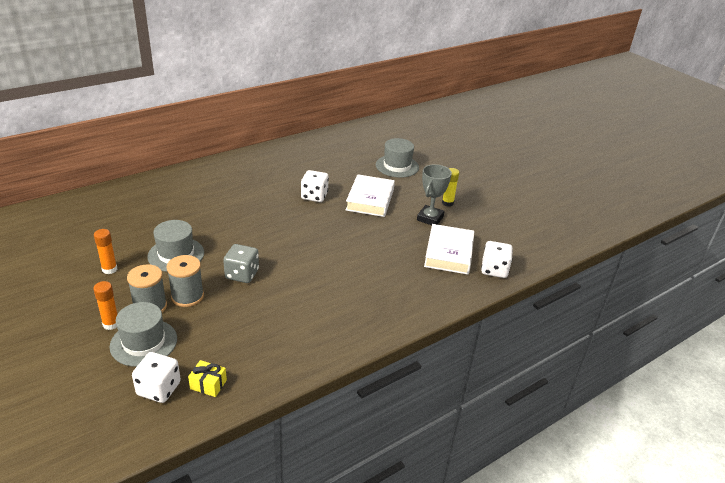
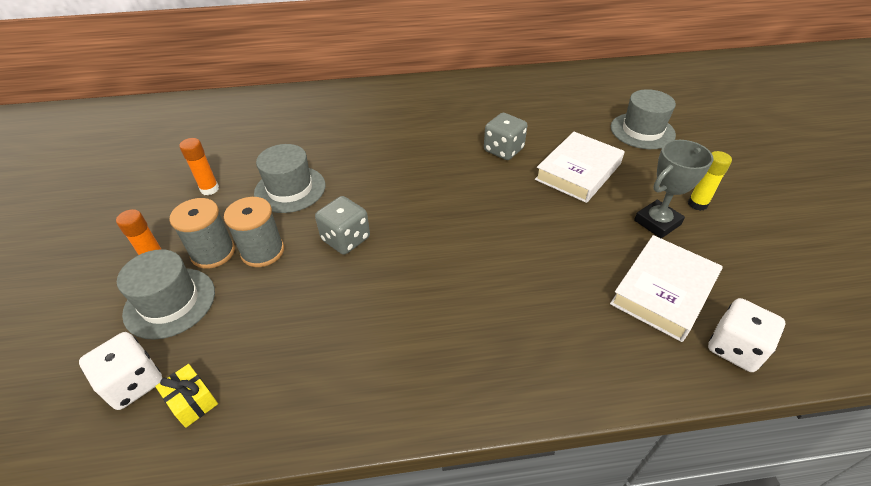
camera: 30 degrees right, 10 degrees up
(314, 196) = (503, 150): white dice -> grey dice

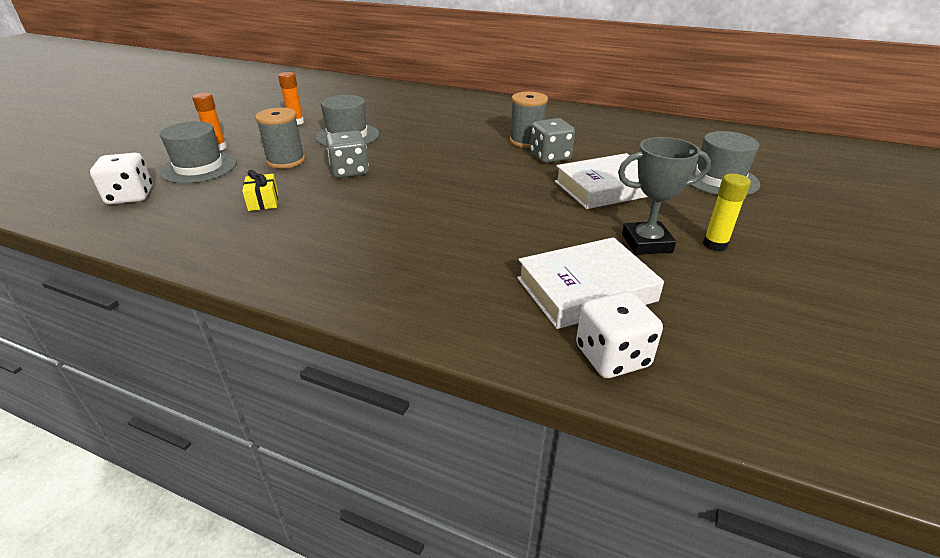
camera: 30 degrees right, 10 degrees down
(192, 401) = (147, 216): yellow gift -> yellow gift (263, 202)
(213, 253) = (255, 153): grey spool -> grey spool (526, 141)

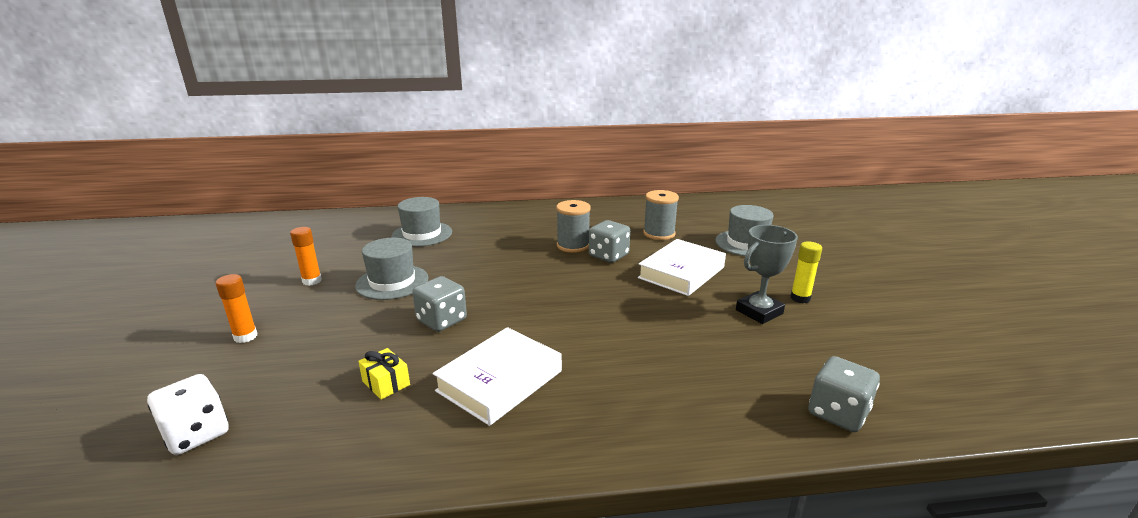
camera: 30 degrees left, 10 degrees down
(199, 167) = (251, 368): grey hat -> grey hat (422, 234)
(286, 161) = (355, 329): grey spool -> grey spool (659, 234)
(585, 289) = (763, 366): white book -> white book (499, 381)
(612, 356) = (838, 413): white dice -> grey dice

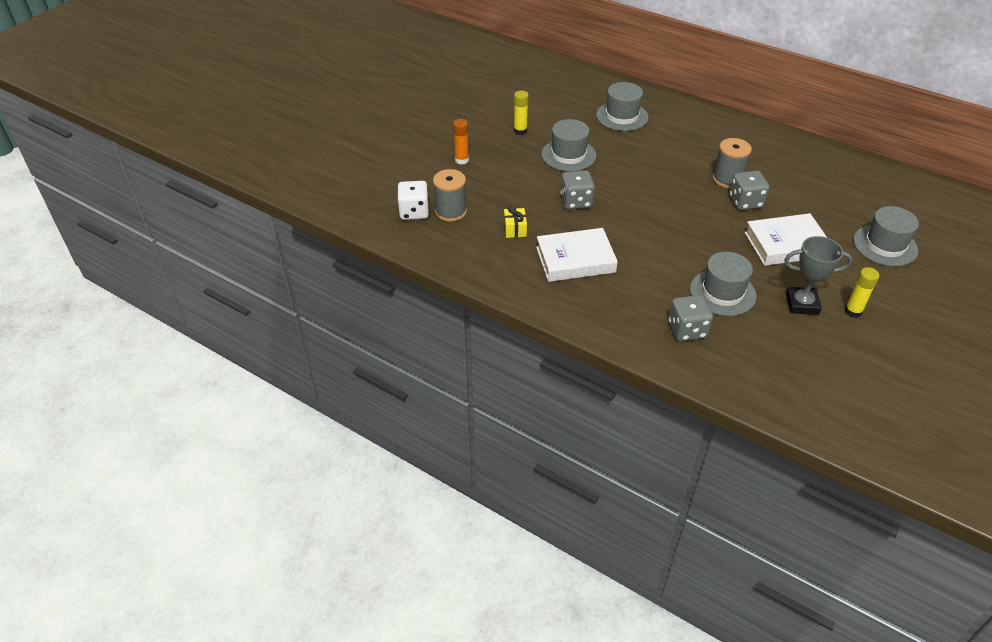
camera: 40 degrees right, 20 degrees up
(312, 281) = (520, 131): orange glue stick -> yellow glue stick
(659, 234) = (816, 200): grey spool -> grey spool (451, 212)
(687, 336) = (722, 292): none -> grey hat
(838, 413) = (754, 386): grey dice -> grey dice (687, 330)

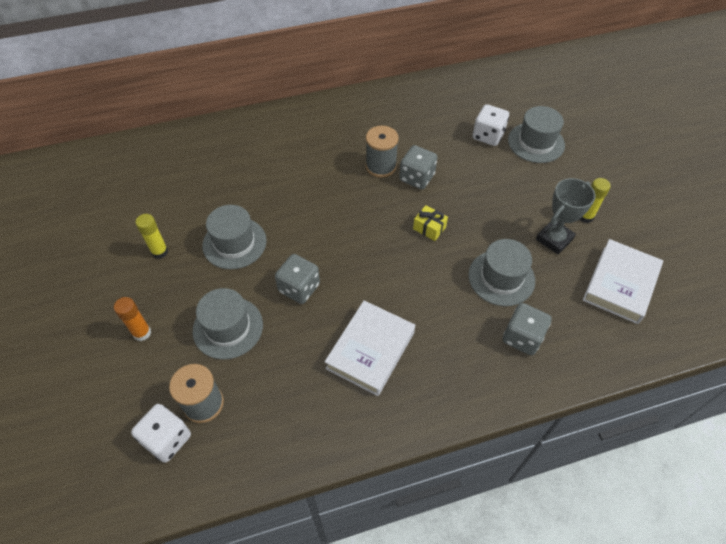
camera: 50 degrees left, 10 degrees up
(515, 229) = (284, 366): yellow gift -> yellow gift (429, 228)
(622, 116) = (231, 166): grey hat -> grey hat (228, 327)
(785, 244) = (485, 194): white book -> white book (620, 284)
(847, 216) = (488, 136): none -> white dice

